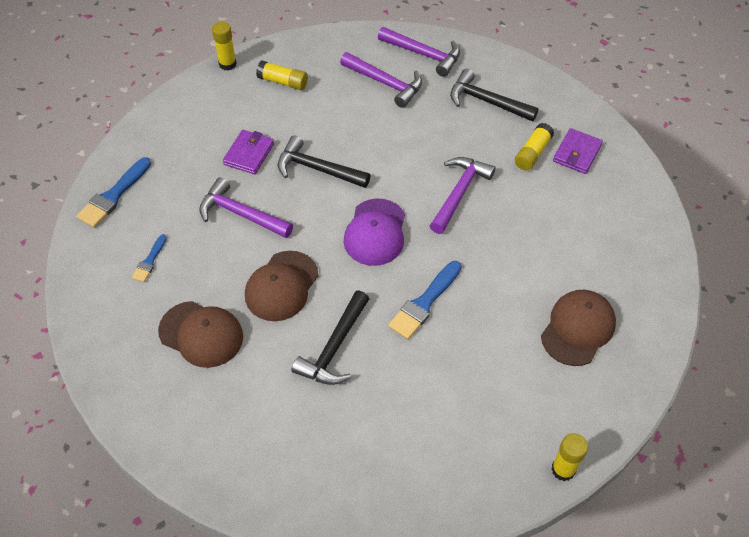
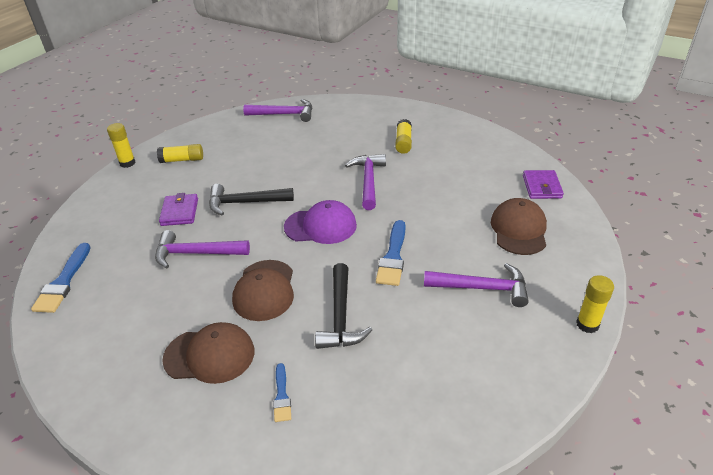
camera: 25 degrees left, 15 degrees down
(149, 261) = (126, 318): blue brush -> blue brush (282, 396)
(375, 232) = (321, 226): purple cap -> purple cap turned 75 degrees counterclockwise
(385, 83) = (266, 137): purple hammer -> purple hammer (482, 288)
(486, 101) = (349, 125): black hammer -> none
(577, 153) = (434, 133): purple wallet -> purple wallet (541, 187)

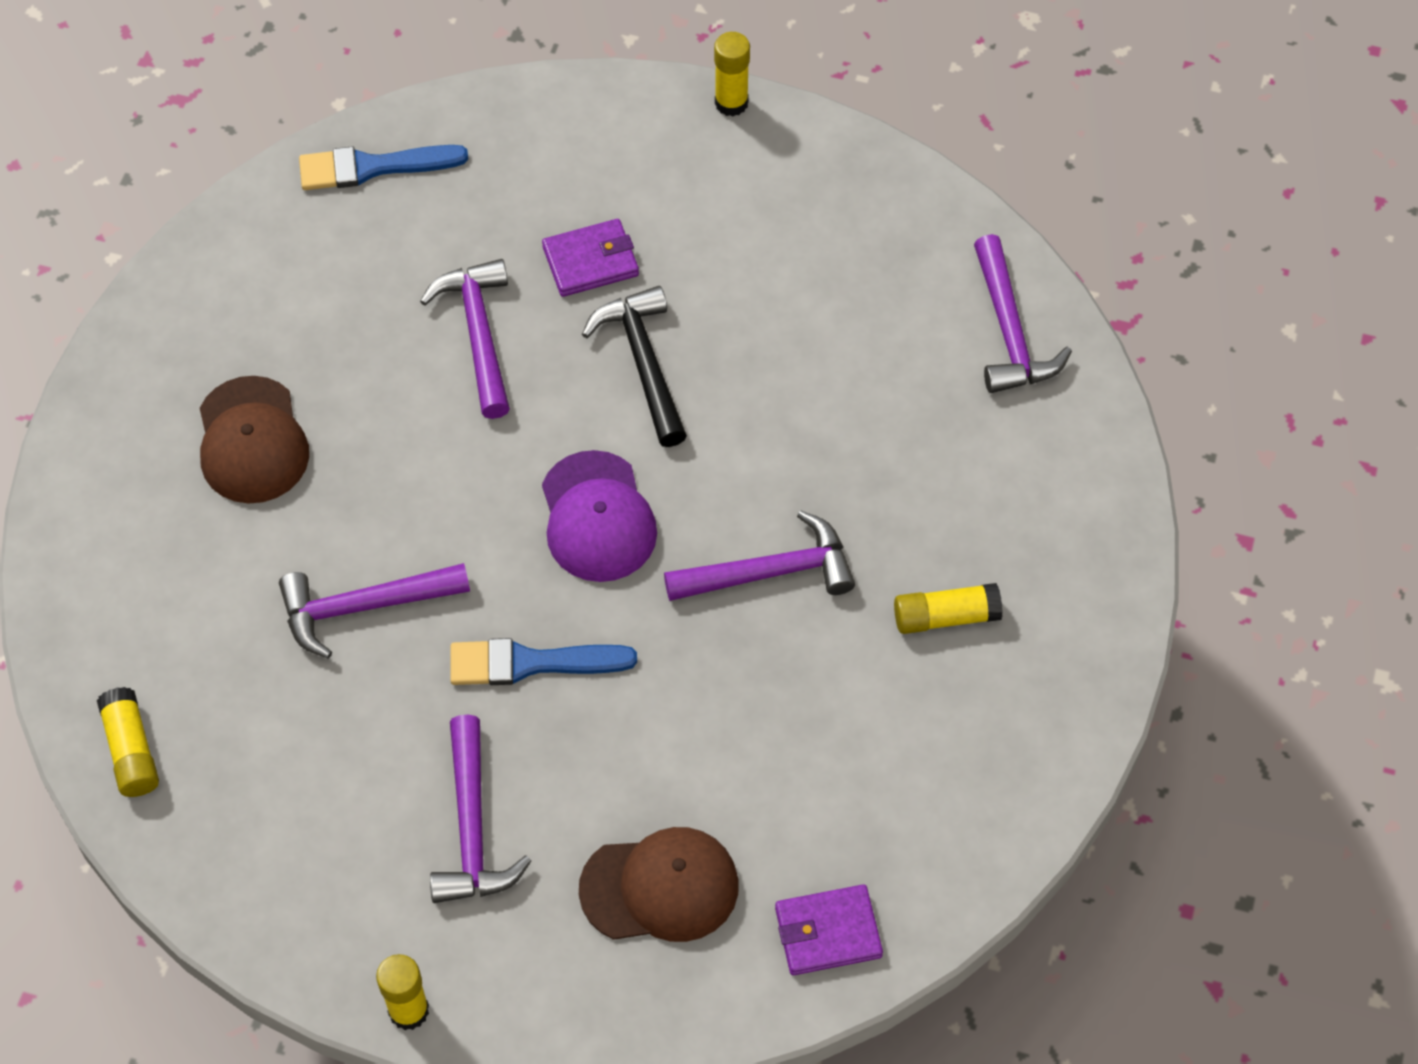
camera: 75 degrees right, 20 degrees up
(182, 160) = (766, 196): yellow glue stick -> yellow glue stick (131, 751)
(264, 290) = (405, 473): brown cap -> none
(282, 396) = (190, 564): blue brush -> none
(341, 316) = (363, 607): black hammer -> purple hammer

